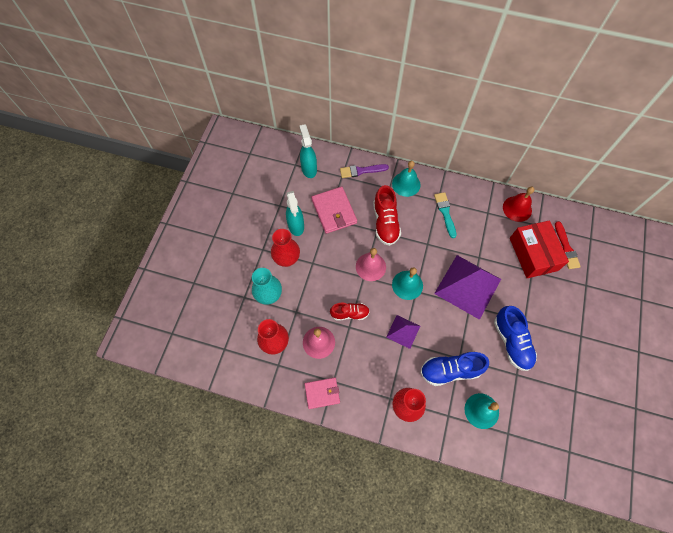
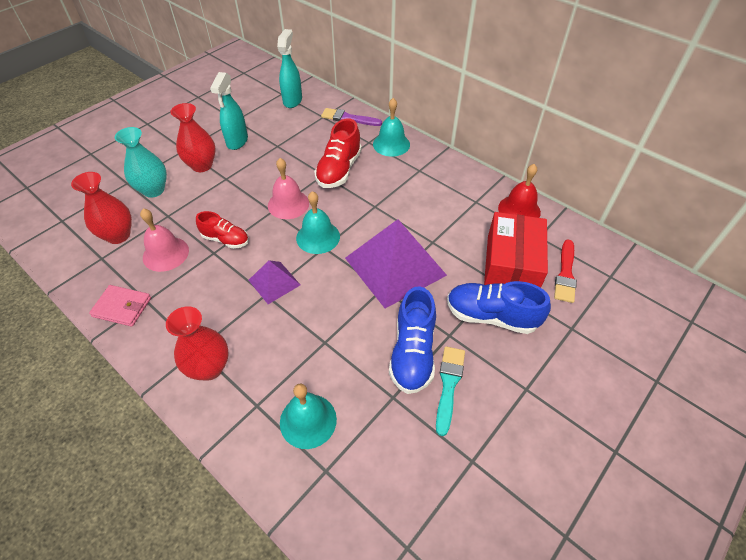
camera: 25 degrees right, 15 degrees down
(334, 211) = (289, 142): pink wallet -> none
(445, 213) = (419, 184): turquoise brush -> turquoise brush (448, 385)
(450, 370) = (301, 351): blue shoe -> blue shoe (491, 316)

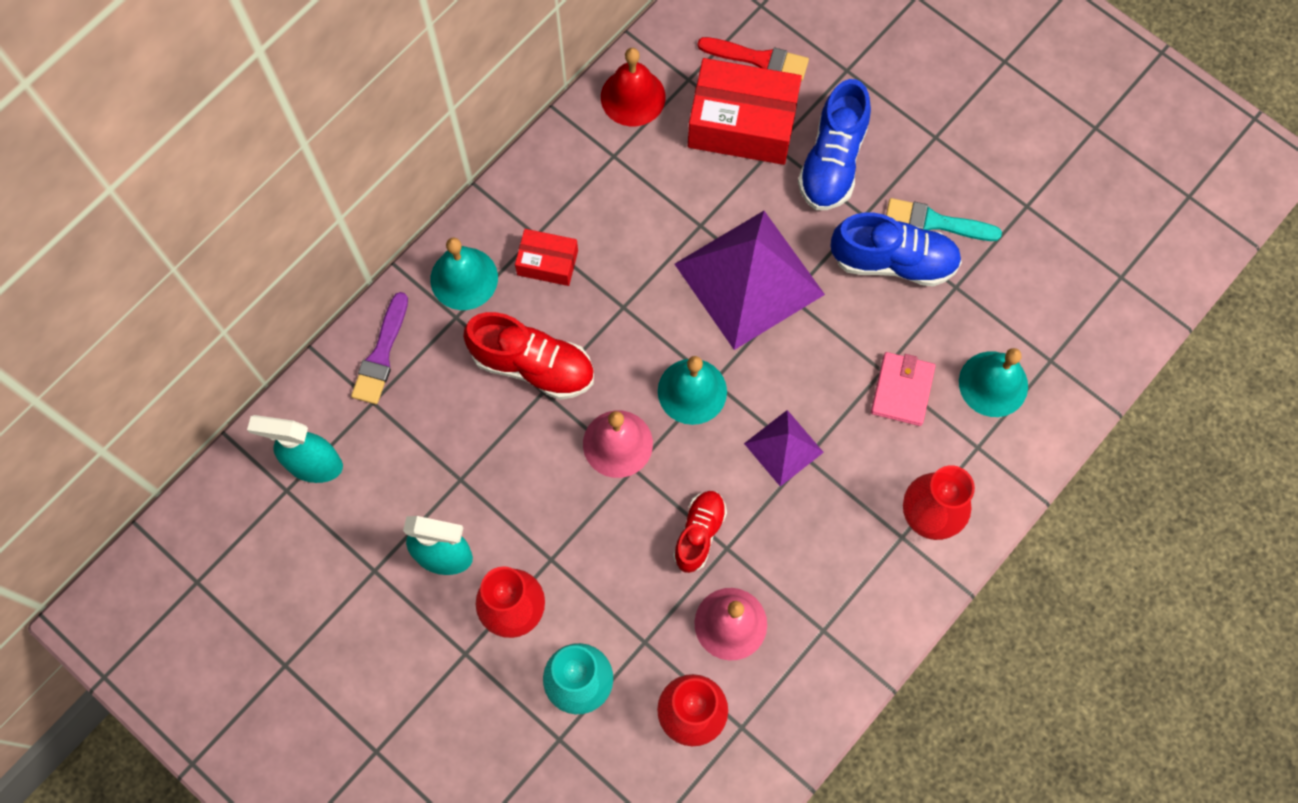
camera: 90 degrees left, 20 degrees up
(122, 307) = (836, 663): pink wallet -> pink wallet (902, 390)
(402, 175) = (547, 262): none -> red box

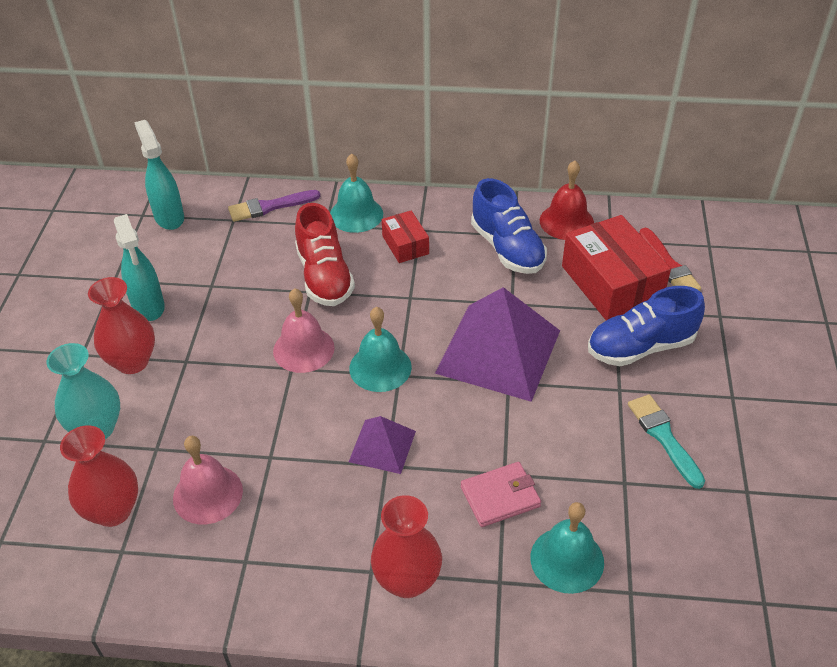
camera: 55 degrees right, 25 degrees down
(699, 533) = (269, 433): red shoe -> none
(893, 261) = (602, 428): blue shoe -> blue shoe (507, 248)

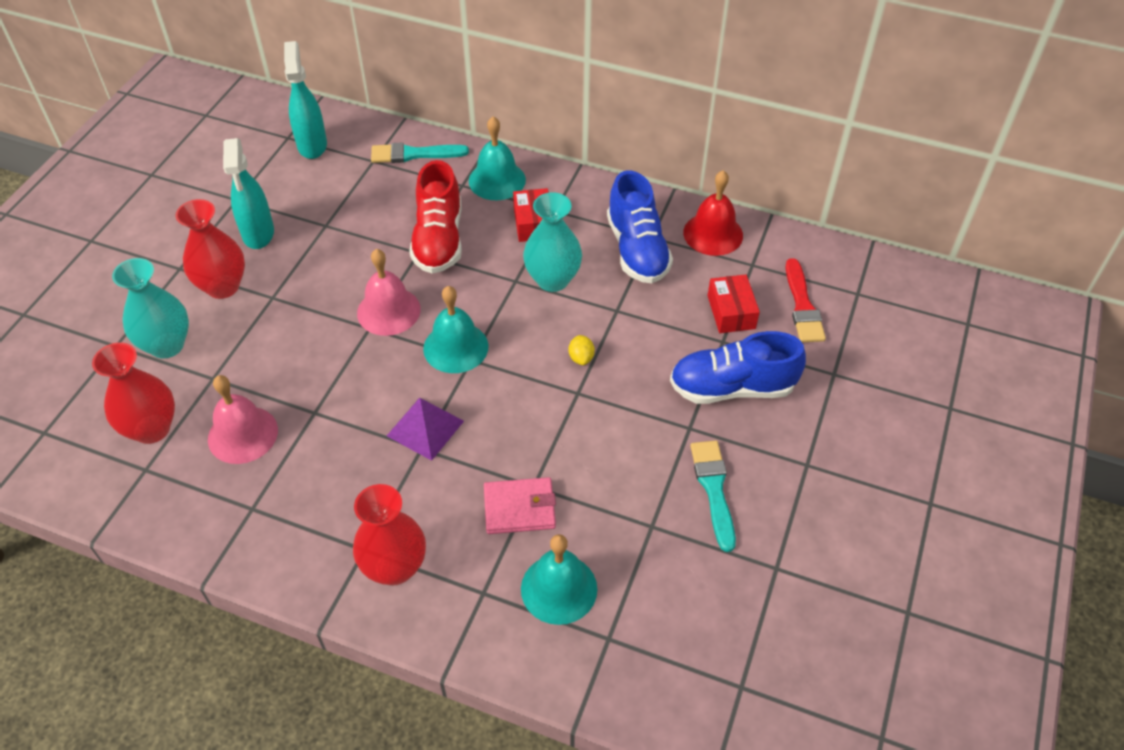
camera: 15 degrees right, 5 degrees up
(270, 207) = (414, 154): purple brush -> turquoise brush
(443, 289) = (553, 280): none -> turquoise vase
(498, 351) = (581, 358): purple pyramid -> yellow lemon
(611, 283) = (731, 312): red box -> red box, size x0.53

